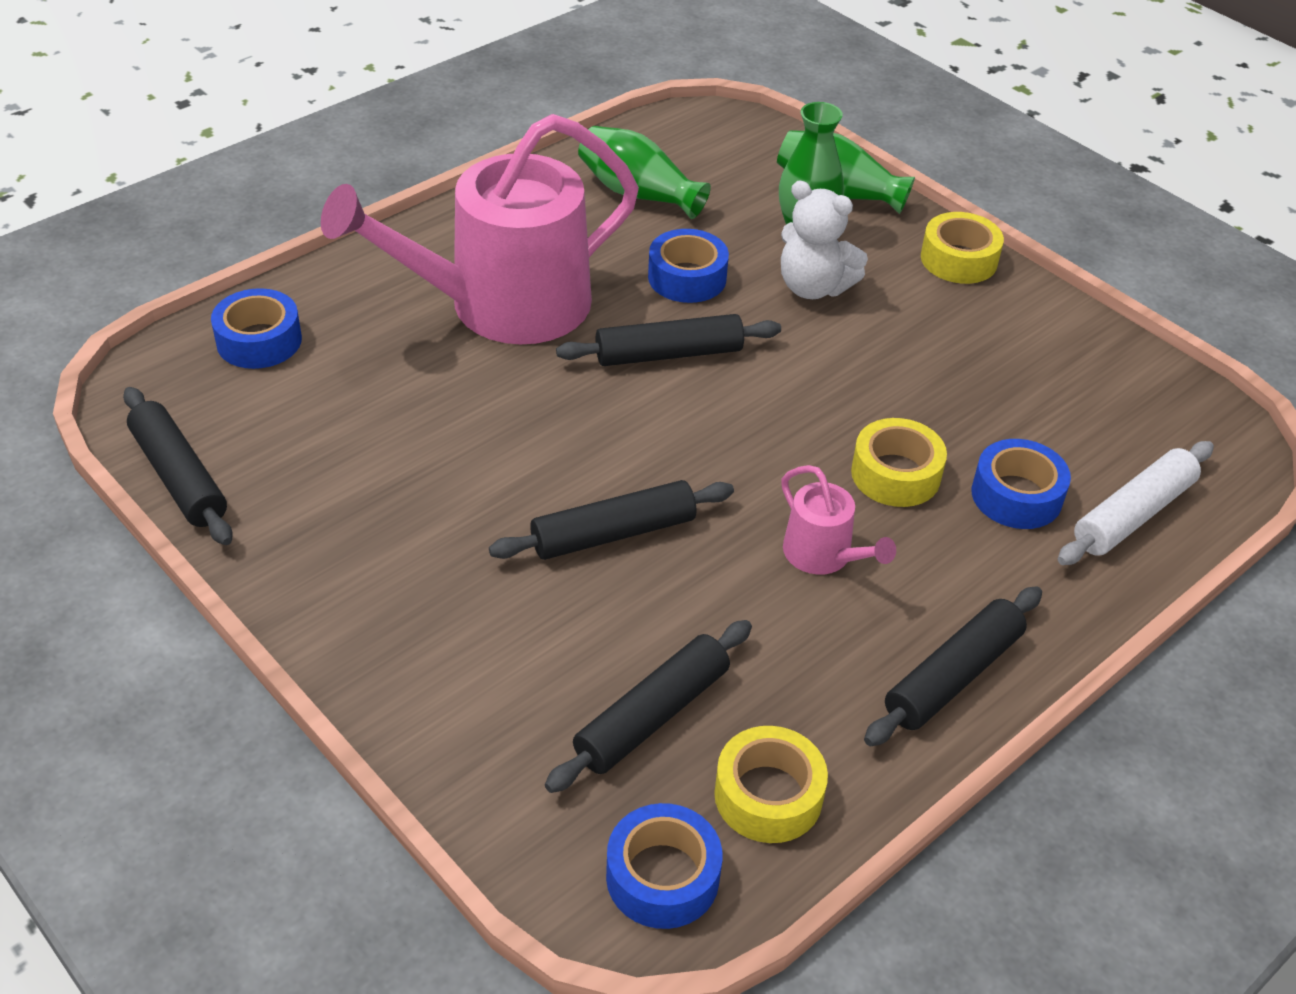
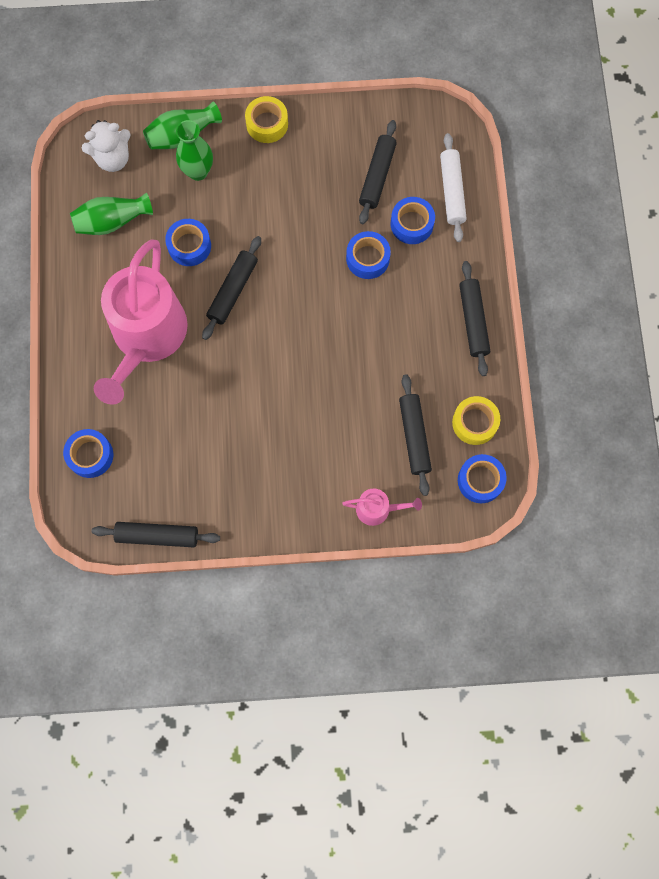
camera: 50 degrees left, 30 degrees up
(613, 533) = (318, 387): black rolling pin -> black rolling pin (377, 176)
(813, 287) = (237, 199): white teddy bear -> white teddy bear (113, 158)
(823, 555) = (386, 319): pink watering can -> pink watering can (377, 509)
(895, 474) = (367, 258): yellow tape -> blue tape

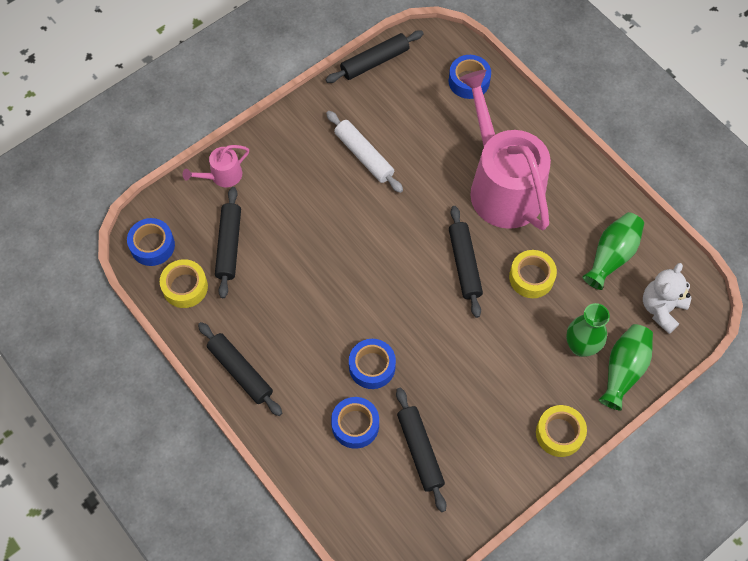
camera: 145 degrees right, 10 degrees down
(189, 246) = (531, 277): blue tape -> yellow tape
(414, 436) = (229, 245): black rolling pin -> black rolling pin turned 45 degrees clockwise
(452, 191) = (340, 483): white rolling pin -> white rolling pin (364, 155)

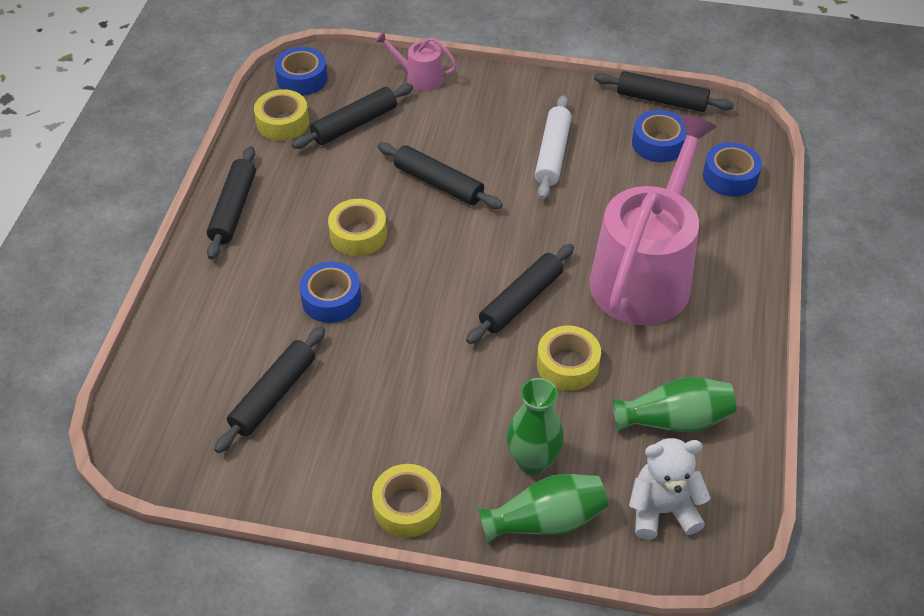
camera: 50 degrees right, 15 degrees down
(329, 236) = (438, 183): none -> black rolling pin
(331, 314) = (358, 234): none -> yellow tape
(355, 425) = (255, 326): blue tape -> blue tape (658, 143)

